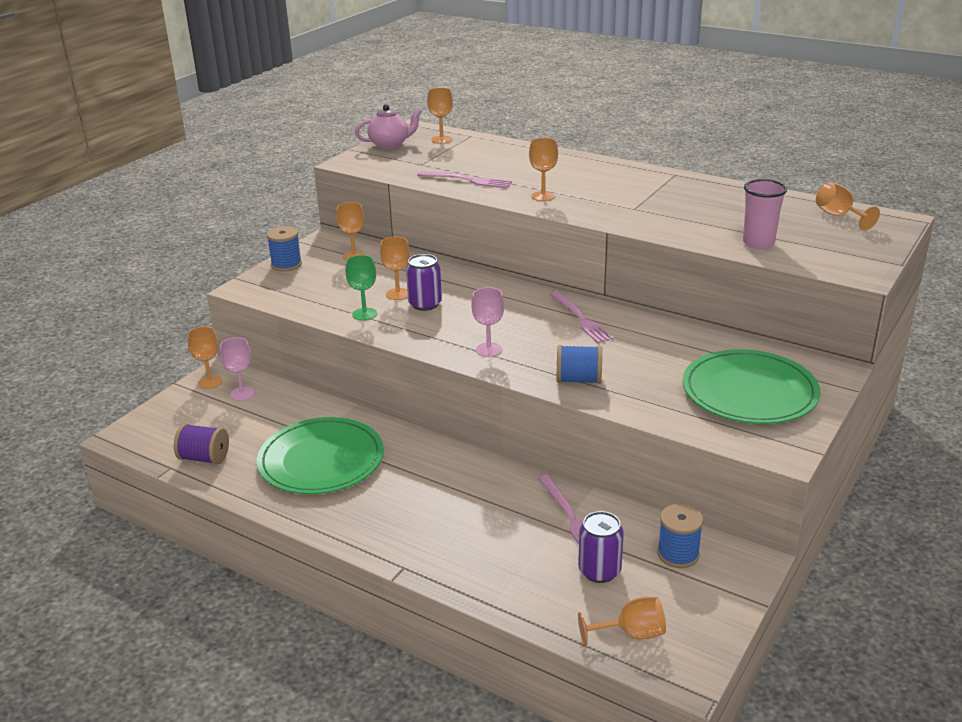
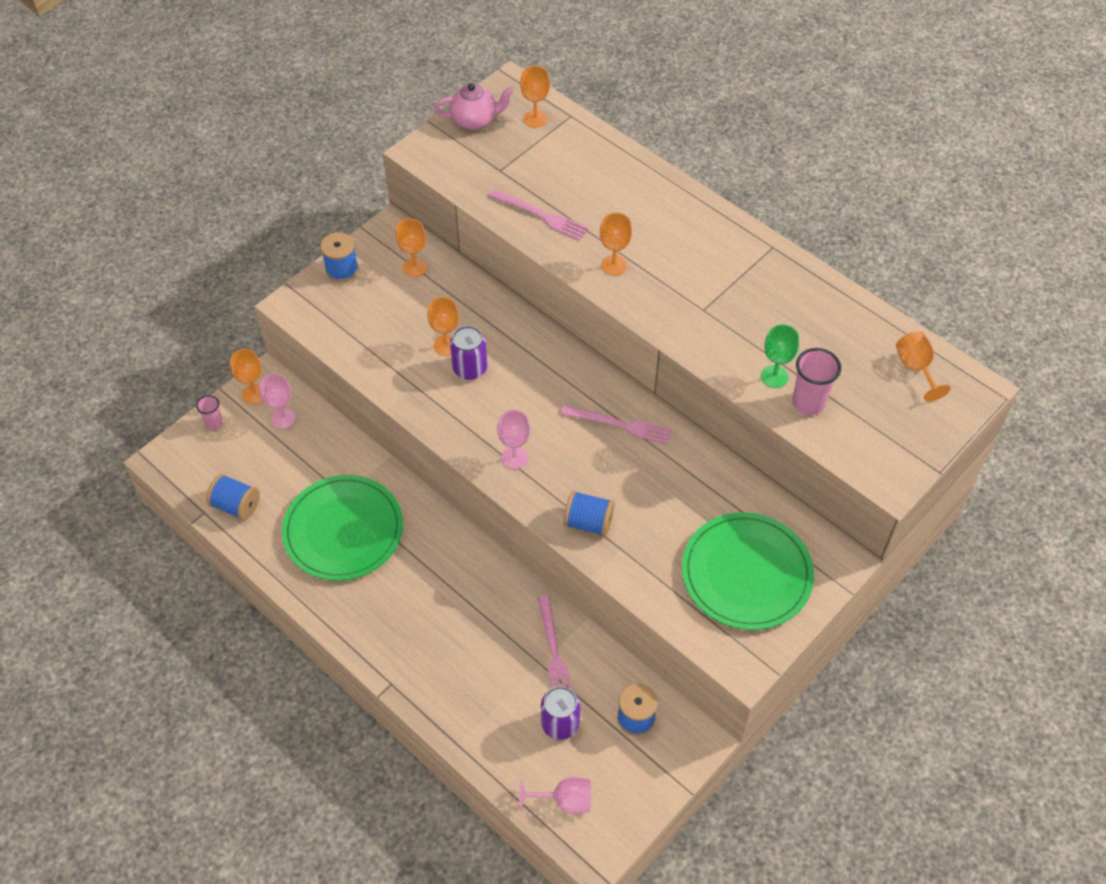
camera: 10 degrees right, 25 degrees up
(172, 405) = (214, 423): none -> pink cup
(204, 458) = (236, 505): purple spool -> blue spool
(364, 314) = (406, 374): green goblet -> green goblet (774, 376)
(581, 319) = (620, 425): pink fork -> pink fork turned 60 degrees counterclockwise
(631, 634) = (565, 800): orange goblet -> pink goblet

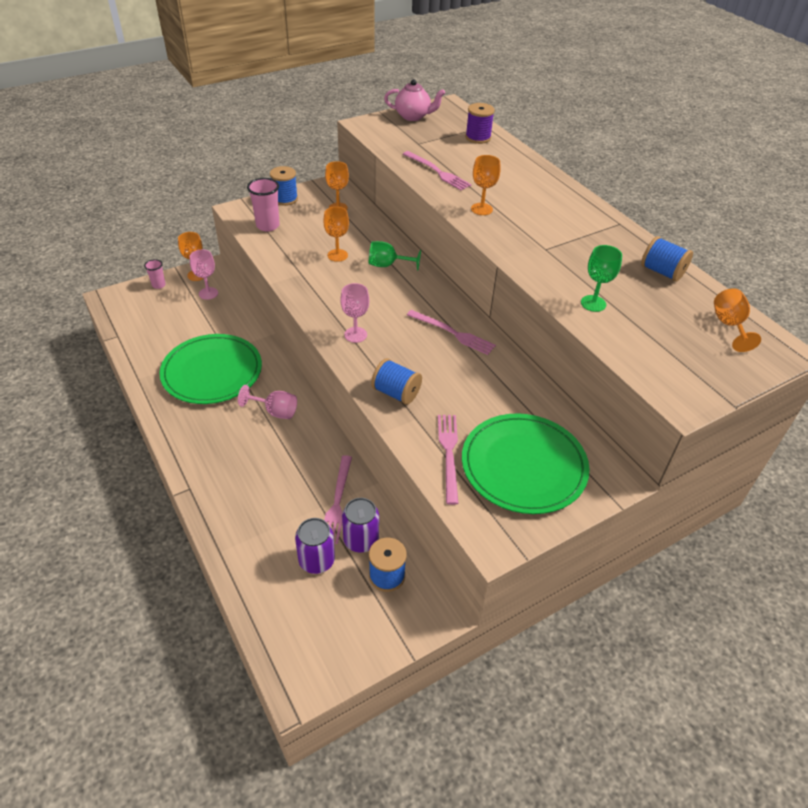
camera: 15 degrees right, 10 degrees down
(236, 505) = (143, 337): blue spool -> blue spool (662, 272)
(470, 368) = (348, 272): purple can -> purple can (361, 540)
(511, 345) = (387, 265): none -> green goblet
(535, 119) = (458, 123): orange goblet -> none
(565, 800) = (291, 628): pink goblet -> pink goblet (275, 411)
(568, 140) = (478, 137): none -> purple spool
(668, 581) = (449, 454): none -> pink fork
(808, 403) = (619, 328): pink cup -> pink cup (268, 226)

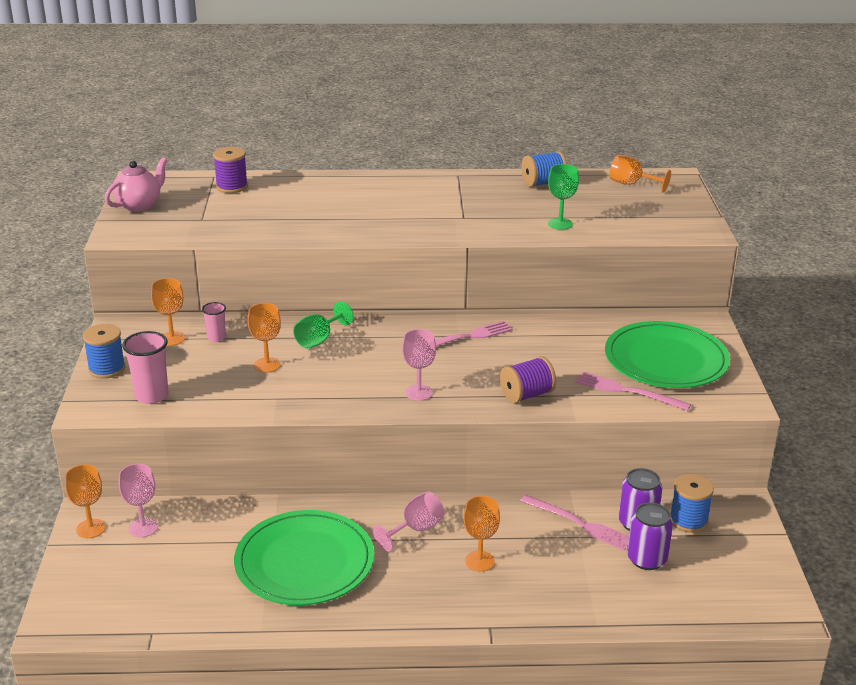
camera: 60 degrees left, 15 degrees down
(158, 285) = (75, 569): pink cup -> pink cup (216, 337)
(396, 393) = (526, 395): blue spool -> purple spool
(437, 172) = (273, 226): pink fork -> none
(481, 209) = (367, 225): orange goblet -> orange goblet (479, 561)

